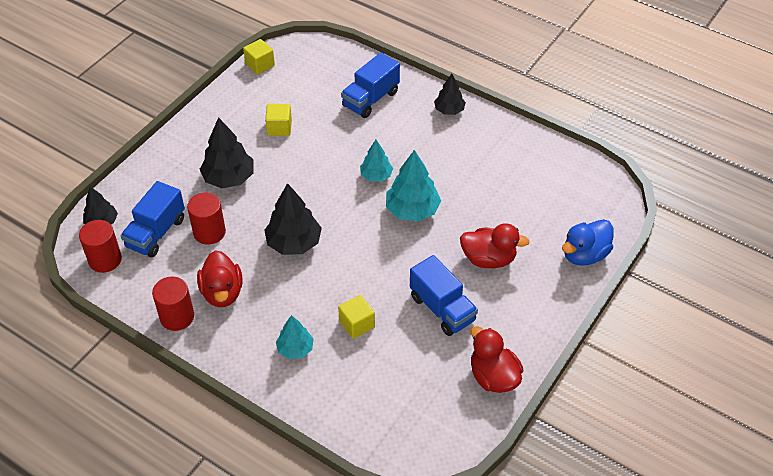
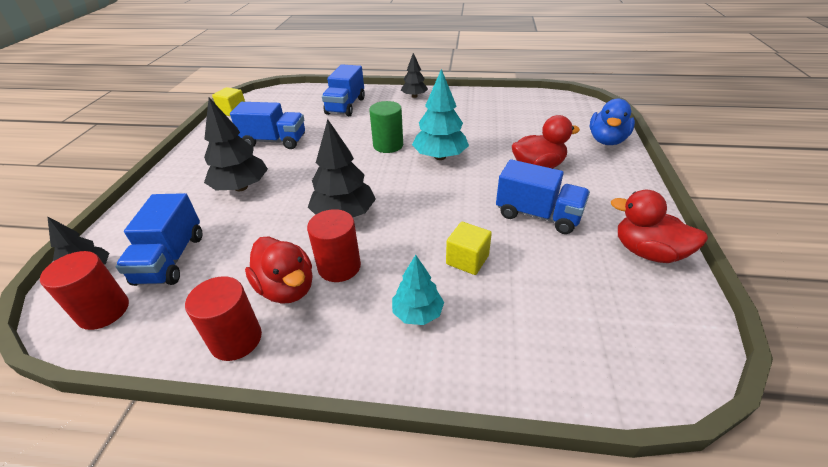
camera: 25 degrees left, 10 degrees down
(209, 232) = (240, 236): red cylinder -> red cylinder (339, 266)
(279, 128) = (274, 141): yellow cube -> blue truck
(376, 176) = (388, 145): turquoise tree -> green cylinder

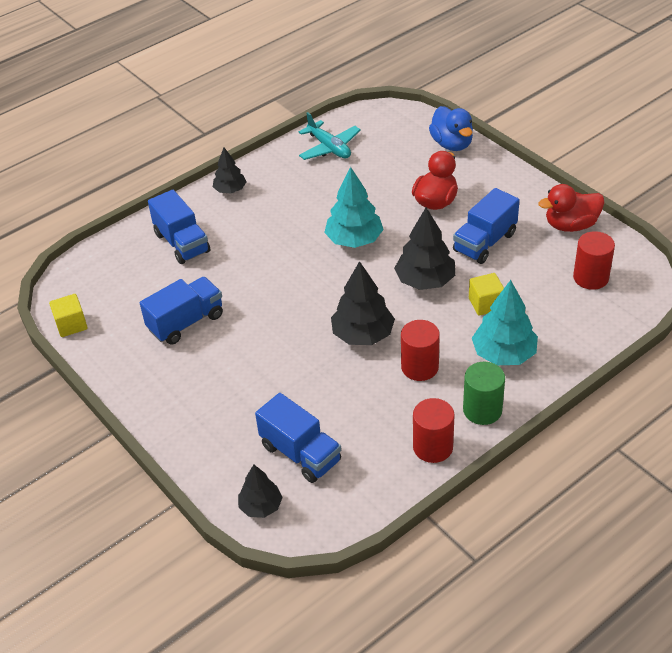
camera: 45 degrees left, 5 degrees up
(103, 311) = (323, 508): red cylinder -> red cylinder (590, 277)
(241, 187) = (243, 376): black tree -> black tree (425, 281)
(287, 288) = (411, 403): red duck -> none
(388, 145) = (296, 257): green cylinder -> green cylinder (482, 410)
(418, 313) = (504, 354): turquoise tree -> turquoise tree, size x1.62
(509, 104) = (329, 148): none -> turquoise plane
(537, 215) = (485, 242): blue truck -> blue truck turned 150 degrees clockwise

